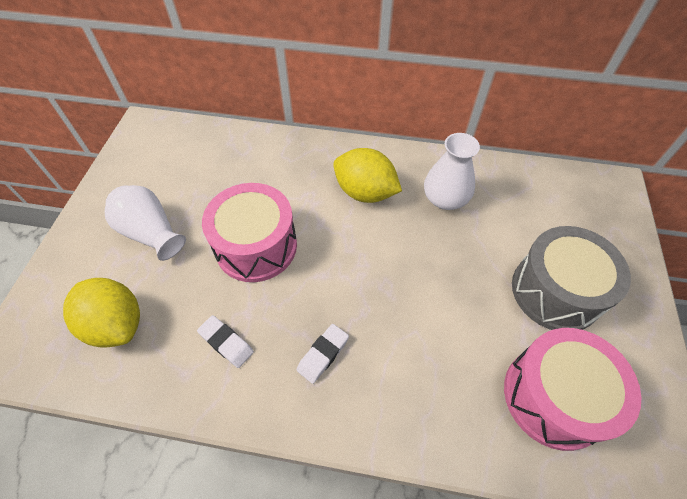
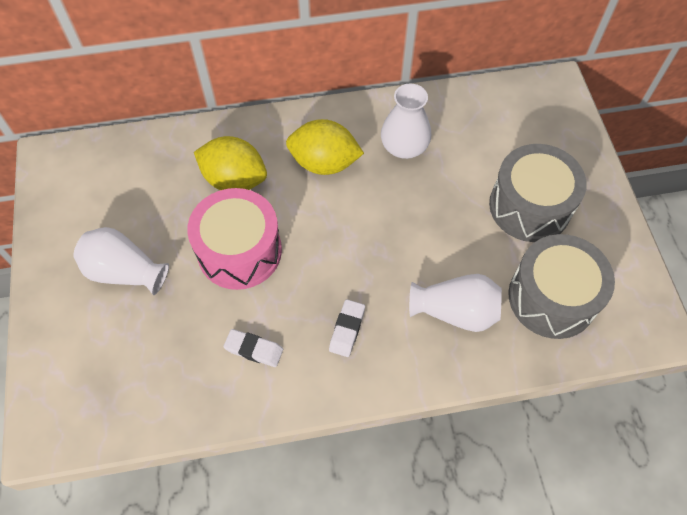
camera: 20 degrees left, 5 degrees up
(116, 324) = (139, 369): yellow lemon -> yellow lemon (234, 180)
(441, 375) = (455, 311): none -> white vase
(554, 397) = (552, 297): pink drum -> grey drum

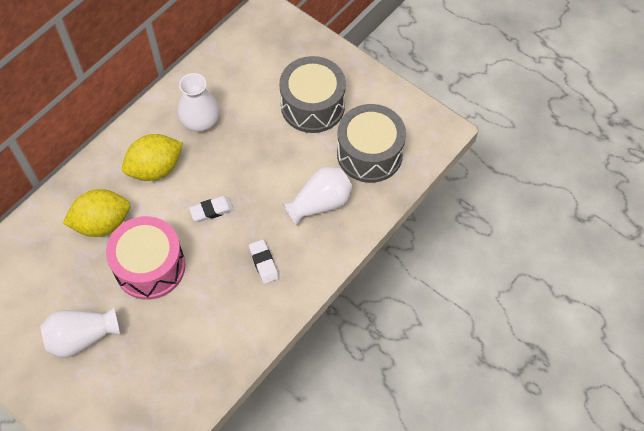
camera: 40 degrees left, 0 degrees up
(254, 349) = (216, 318): white eraser -> white eraser (212, 210)

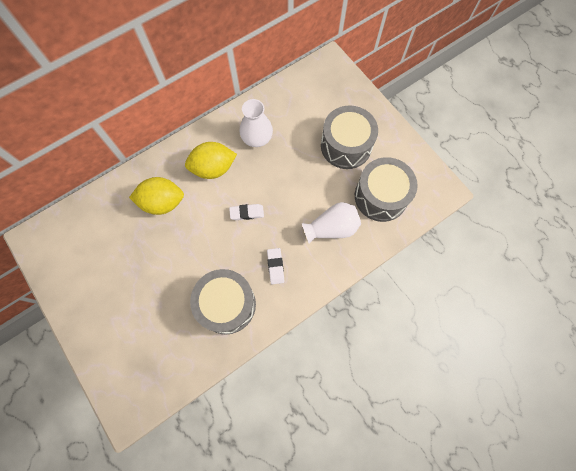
camera: 15 degrees right, 10 degrees up
(82, 337) = (123, 291): white vase -> none
(150, 266) = (188, 247): pink drum -> none
(216, 320) = (227, 304): none -> grey drum

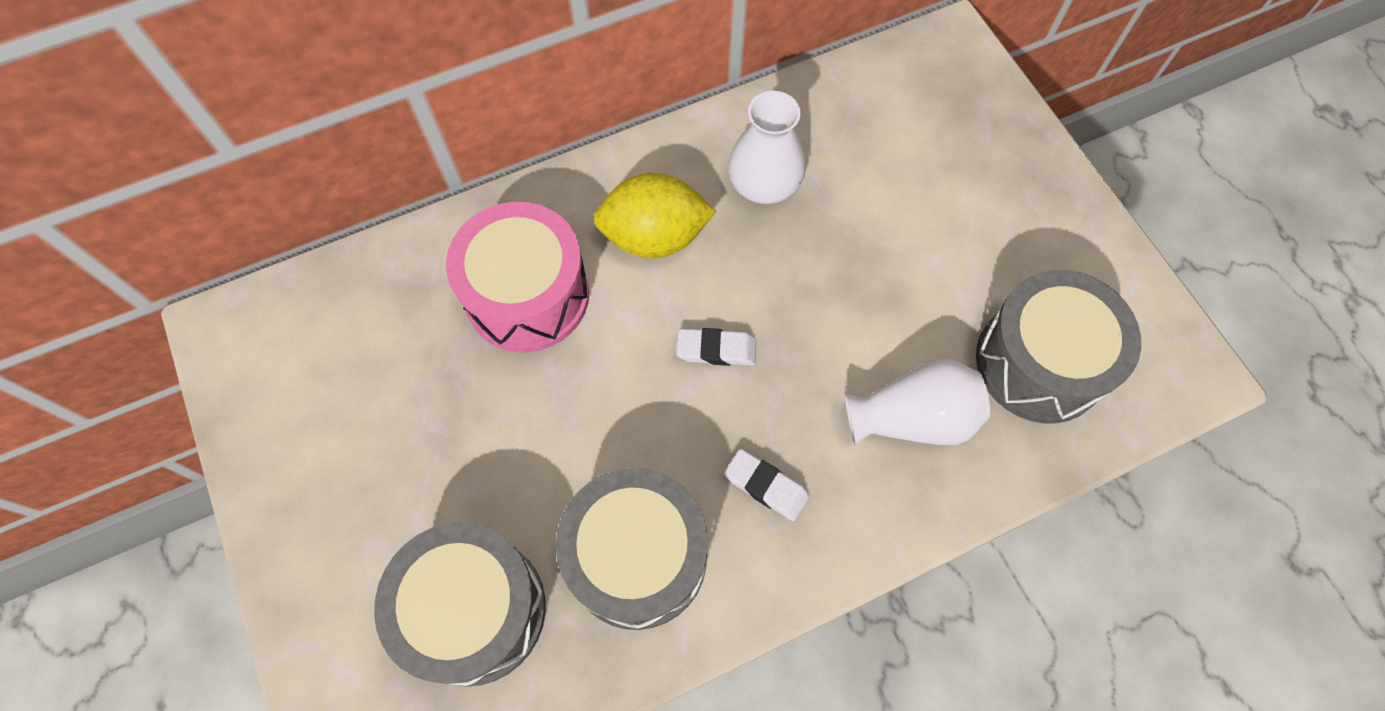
camera: 10 degrees right, 5 degrees down
(162, 202) = (527, 295): yellow lemon -> pink drum
(275, 266) = (766, 486): white eraser -> white eraser turned 60 degrees counterclockwise
(346, 146) = (969, 233): grey drum -> grey drum (474, 610)

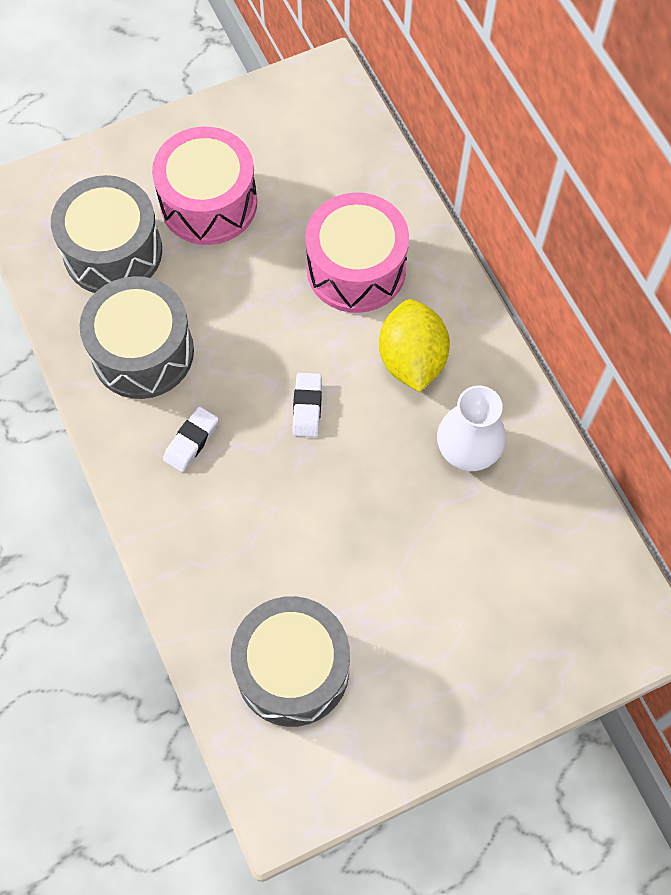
camera: 90 degrees right, 0 degrees up
(408, 478) = (208, 203): none -> pink drum
(912, 418) = (244, 556): white vase -> none

